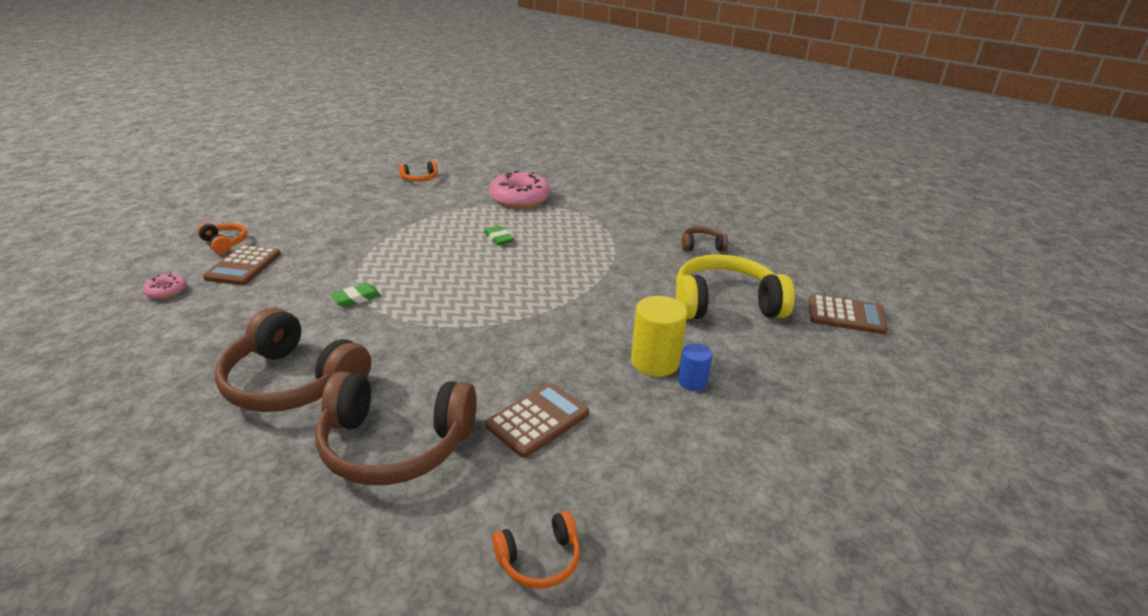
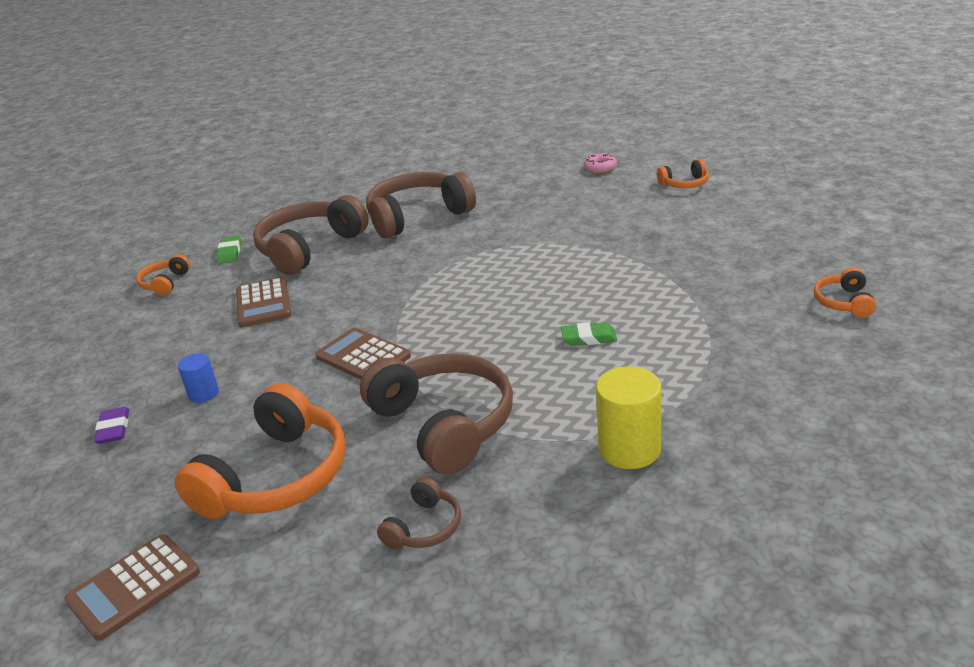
camera: 125 degrees right, 0 degrees up
(243, 266) = (625, 194): brown calculator -> brown calculator (363, 357)
(356, 298) = (517, 242): green eraser -> green eraser (230, 252)
(519, 199) = (719, 381): pink donut -> none
(623, 263) = (444, 424): none -> brown headphones
(655, 362) = (252, 381): yellow cylinder -> yellow cylinder (629, 449)
(725, 304) = (276, 477): yellow headphones -> orange headphones
(777, 411) = (113, 429): none -> purple eraser

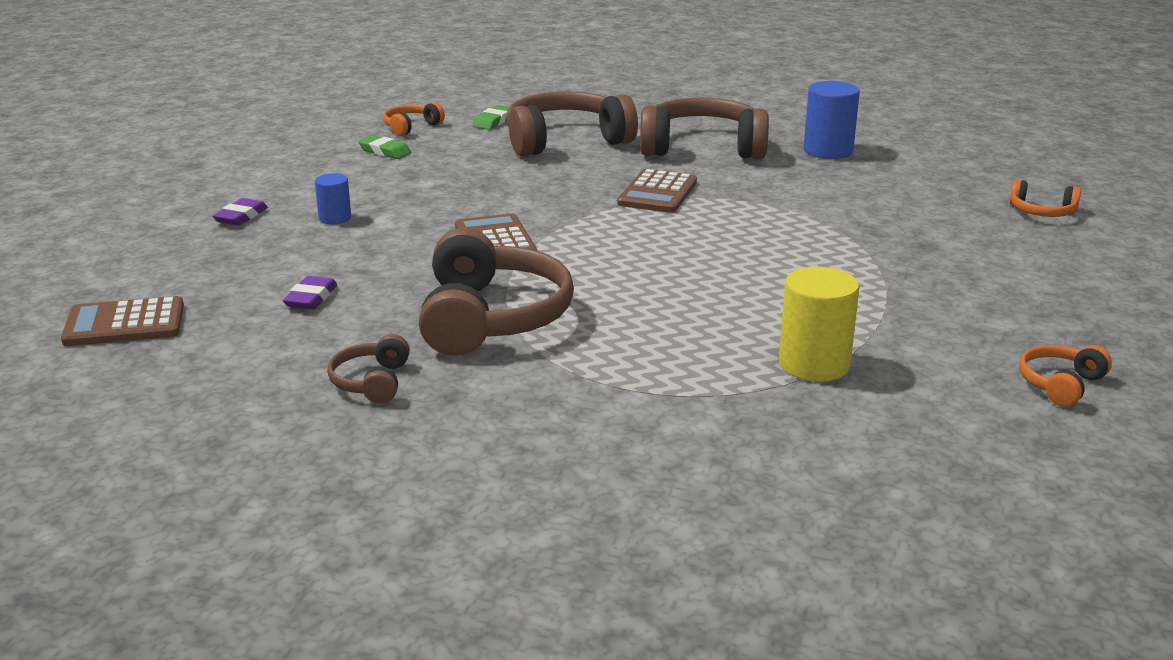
camera: 30 degrees right, 5 degrees down
(263, 303) = (468, 170): brown calculator -> brown calculator (657, 193)
(276, 477) = (311, 298): orange headphones -> purple eraser
(424, 527) = (372, 382): brown headphones -> brown headphones turned 120 degrees clockwise
(504, 187) = (828, 151): none -> blue cylinder
(589, 338) = (722, 306): green eraser -> green eraser (385, 151)
(600, 168) = (962, 166): pink donut -> none
(629, 449) = (627, 406): yellow cylinder -> yellow cylinder (814, 365)

